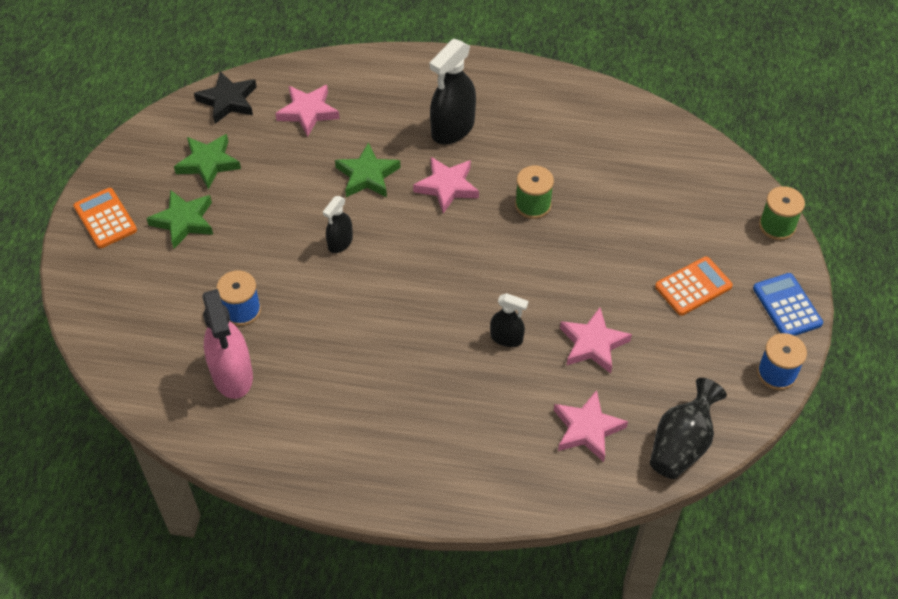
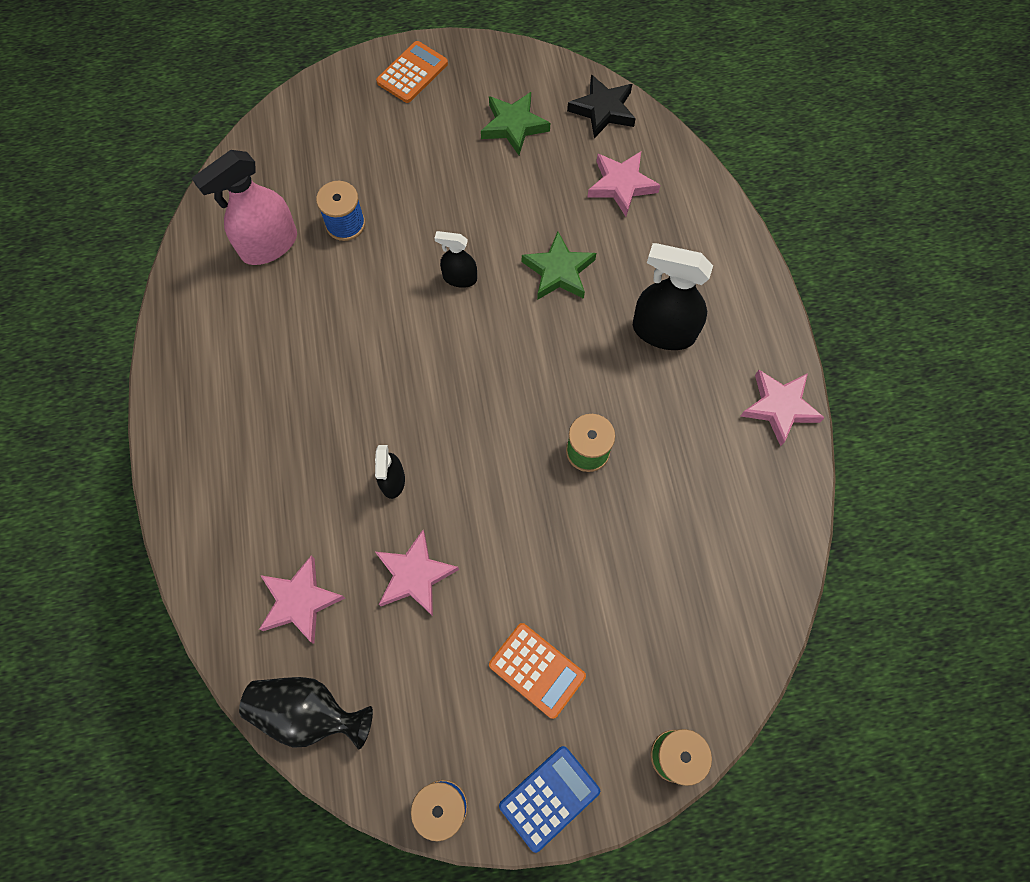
camera: 70 degrees right, 15 degrees up
(184, 221) = (433, 135): green star -> none
(447, 187) = (576, 354): pink star -> pink star (779, 407)

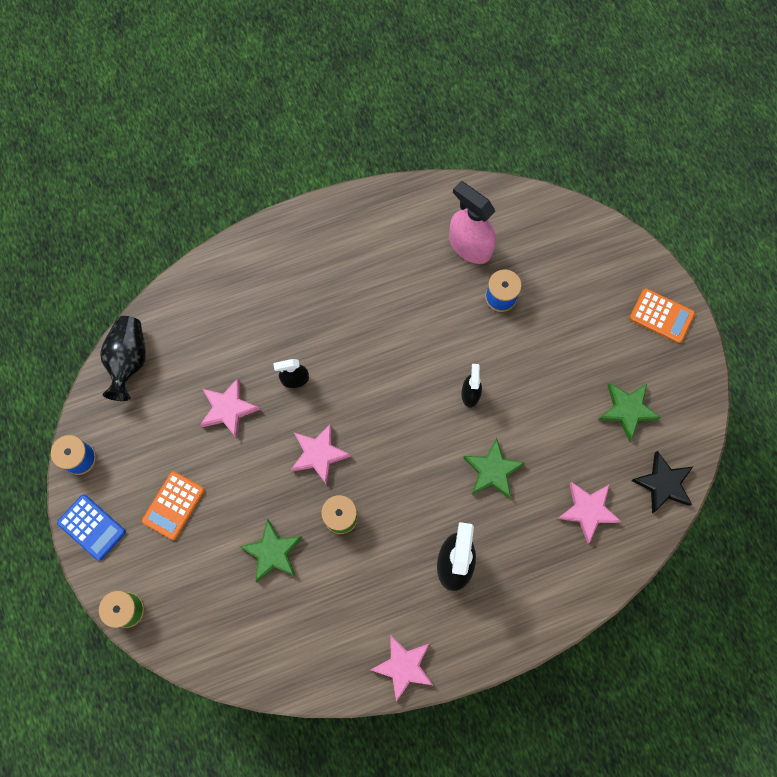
camera: 80 degrees right, 5 degrees up
(300, 601) = (200, 337): pink star -> pink star (319, 454)
(621, 543) = (272, 552): none -> green star

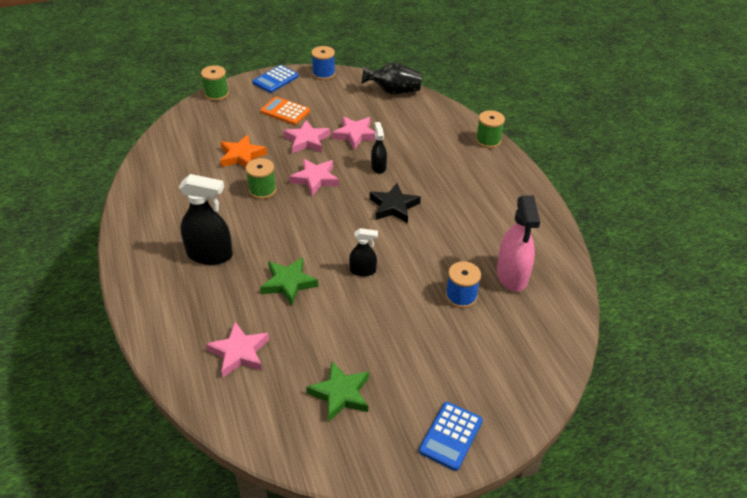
camera: 90 degrees right, 30 degrees down
(242, 248) = (488, 140): none -> green spool
(272, 552) = (241, 156): green star -> orange star
(403, 666) = (134, 222): pink star -> pink star (306, 140)
(470, 246) = (512, 275): pink spray bottle -> pink spray bottle turned 135 degrees clockwise
(661, 316) = (451, 436): orange calculator -> blue calculator
(663, 483) = (257, 421): black star -> black star (394, 206)

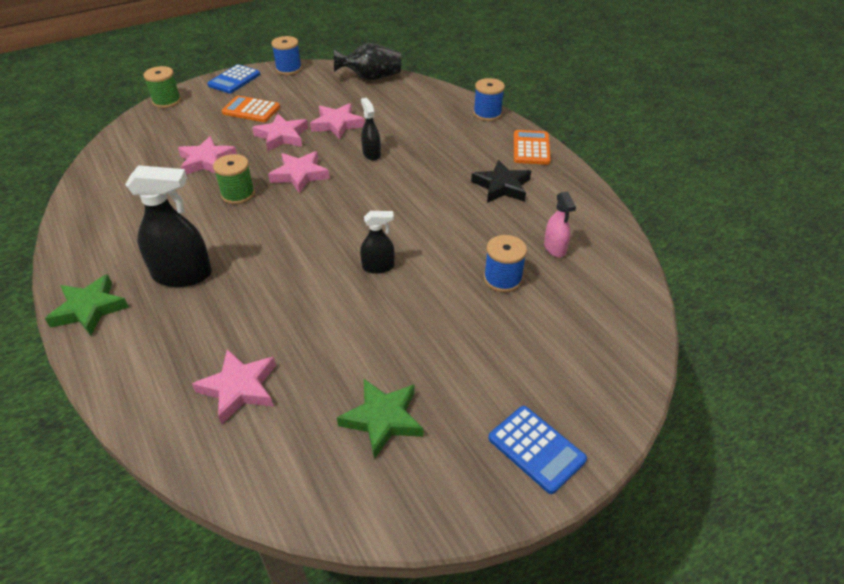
camera: 10 degrees left, 0 degrees up
(241, 156) = (206, 161): orange star -> pink star
(288, 283) = (289, 294): green star -> green star (89, 309)
(394, 206) = (399, 192): black star -> black star (502, 186)
(451, 436) = (536, 449): blue calculator -> blue calculator turned 60 degrees counterclockwise
(488, 140) = (487, 114): green spool -> blue spool
(512, 275) = (555, 248): pink spray bottle -> pink spray bottle, size x0.55
(518, 180) = (531, 148): none -> orange calculator

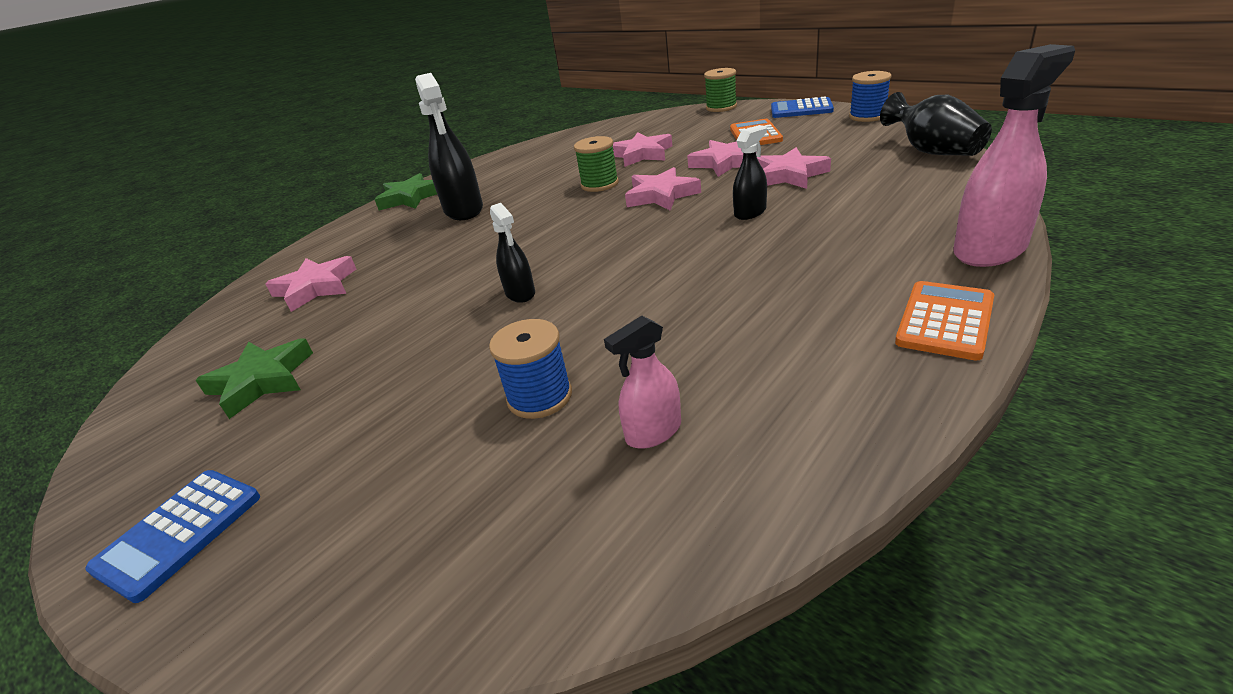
camera: 75 degrees right, 10 degrees down
(487, 114) = (990, 250): blue spool -> pink spray bottle
(502, 186) = (784, 326): black star -> none
(531, 148) = (944, 321): orange calculator -> orange calculator turned 45 degrees counterclockwise

